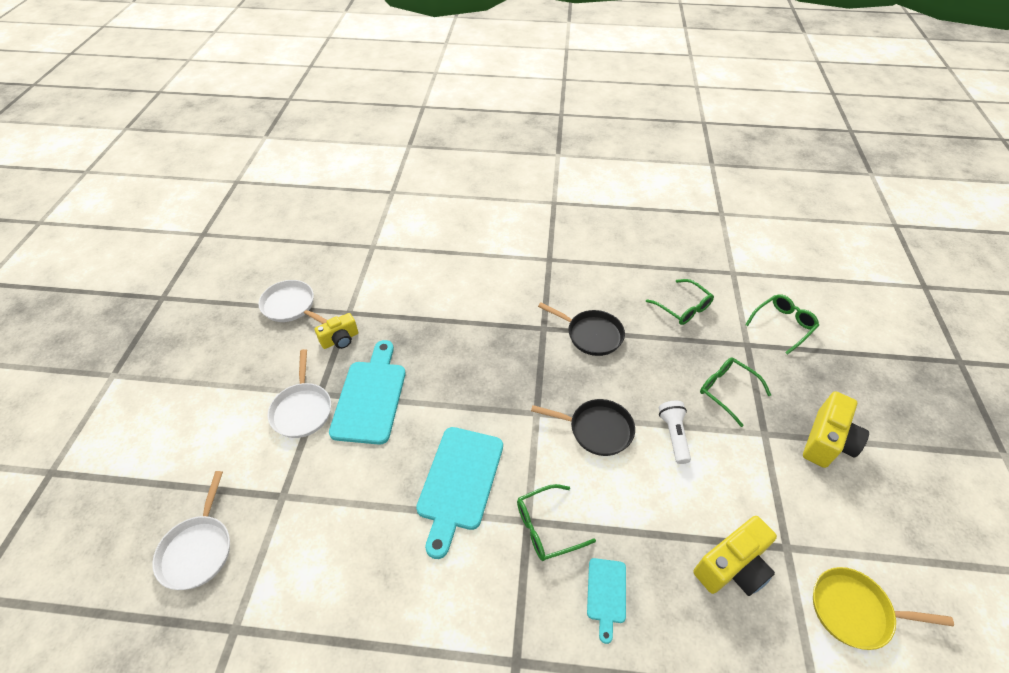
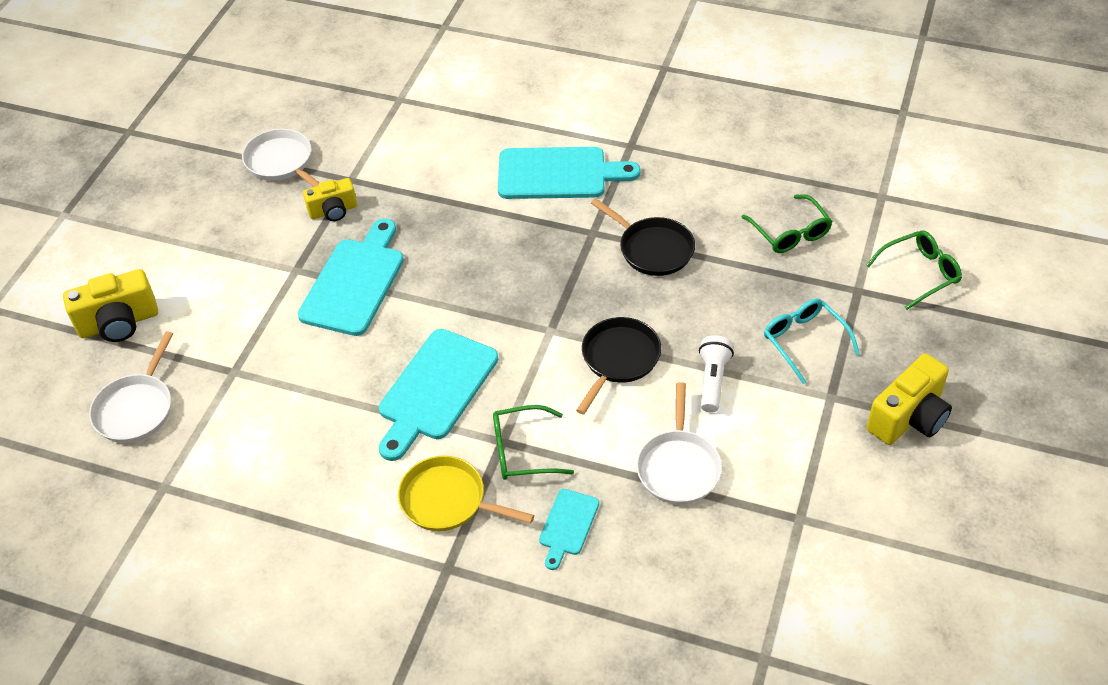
camera: 15 degrees right, 0 degrees up
(302, 409) = (272, 284): white pan -> white pan (678, 467)
(504, 287) = (558, 174): none -> turquoise cutting board
(596, 429) = (618, 359): black pan -> black pan turned 90 degrees counterclockwise
(726, 391) = (804, 341): green glasses -> turquoise glasses
(732, 567) = (724, 526): yellow camera -> yellow camera (119, 323)
(855, 611) = (850, 592): yellow pan -> yellow pan (448, 500)

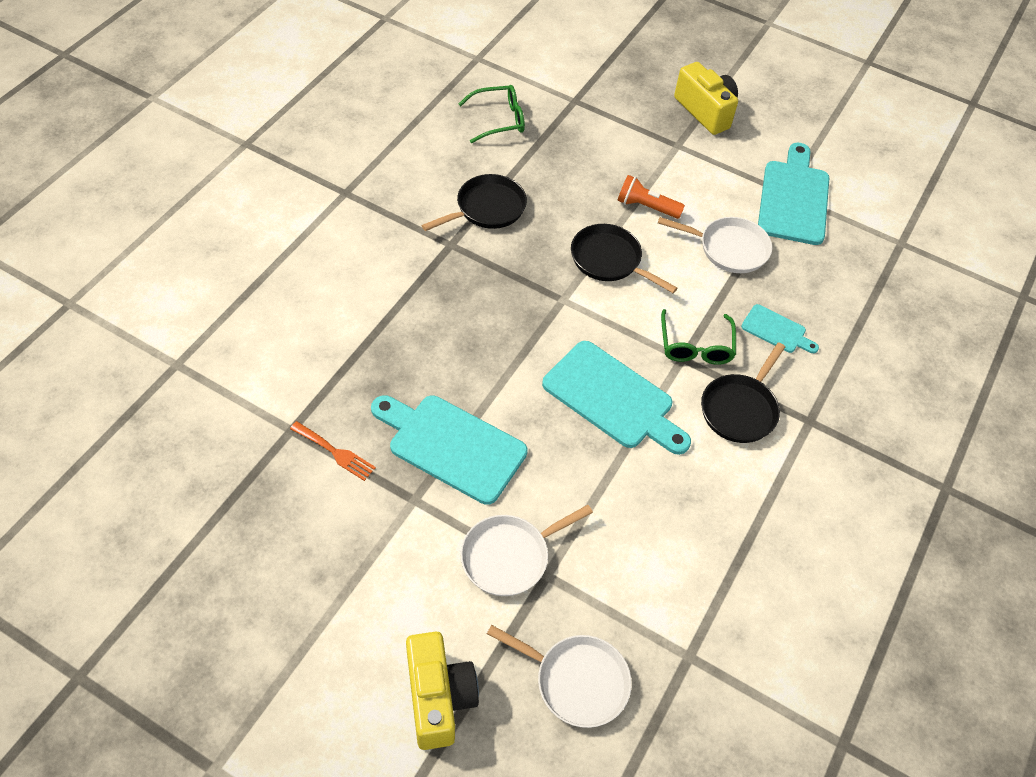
camera: 85 degrees left, 5 degrees up
(282, 162) = (230, 496): white pan -> white pan (509, 556)
(333, 211) = (335, 452): yellow camera -> orange fork
(448, 500) = (740, 409): yellow pan -> black pan
(558, 174) = (361, 253): turquoise cutting board -> turquoise cutting board (794, 198)
(713, 380) = (646, 207): white flashlight -> orange flashlight
(804, 341) = (619, 144): turquoise glasses -> none
(920, 273) = (568, 63): green glasses -> none

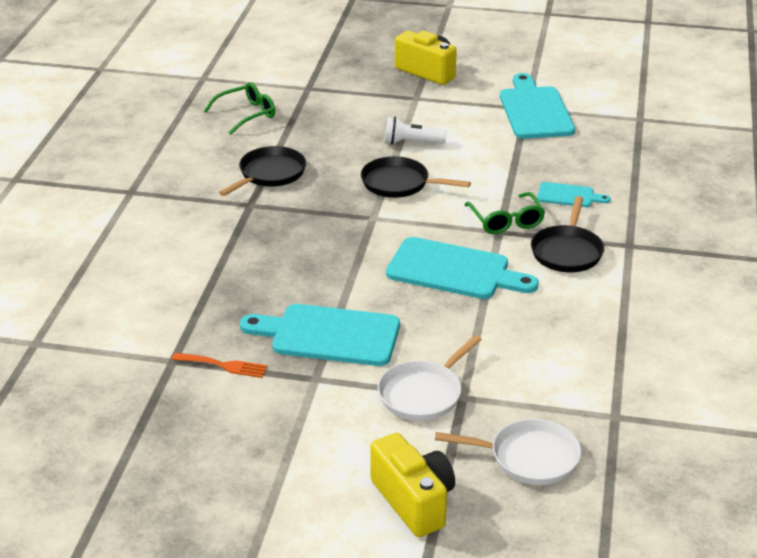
camera: 15 degrees left, 20 degrees down
(646, 207) = (411, 143): orange flashlight -> white flashlight
(729, 248) = (498, 153): white pan -> none

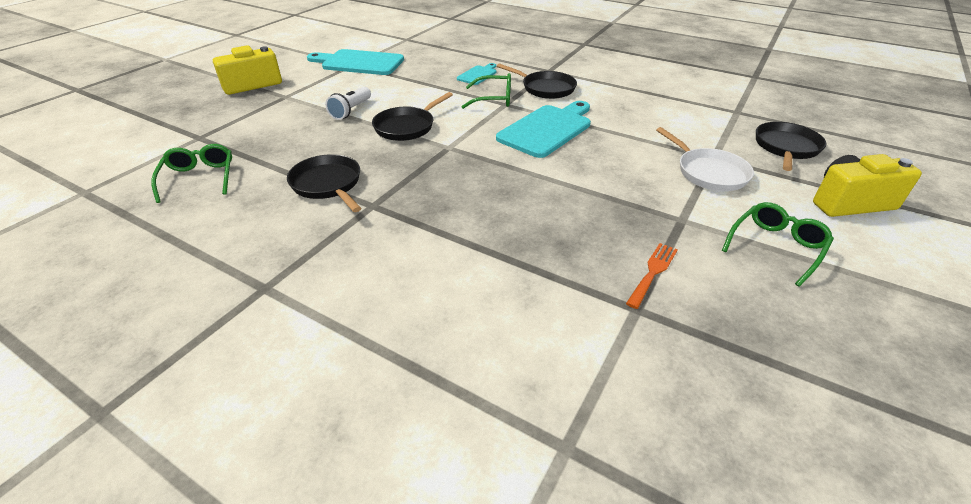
camera: 70 degrees left, 5 degrees up
(297, 440) = (776, 246): none -> green glasses
(329, 335) = (617, 200): turquoise cutting board -> none
(528, 458) = (786, 148): white pan -> black pan

